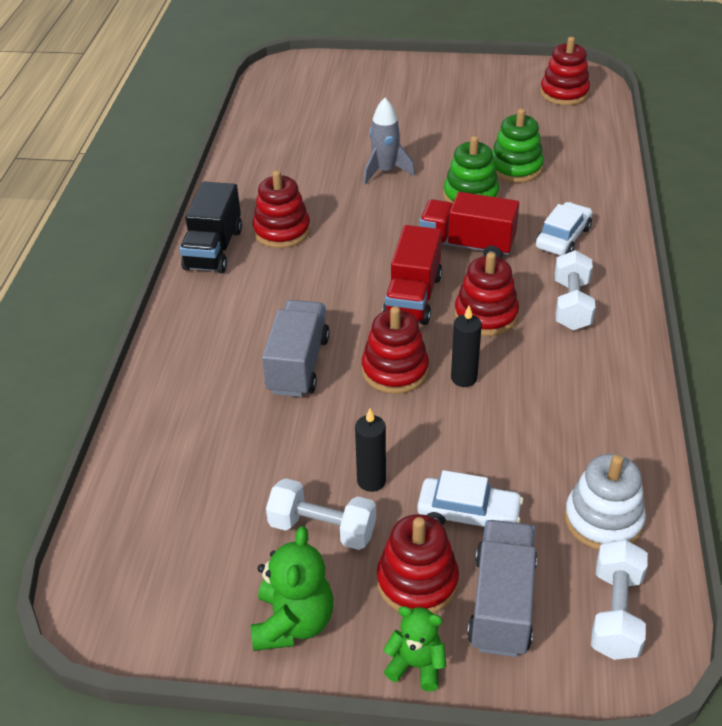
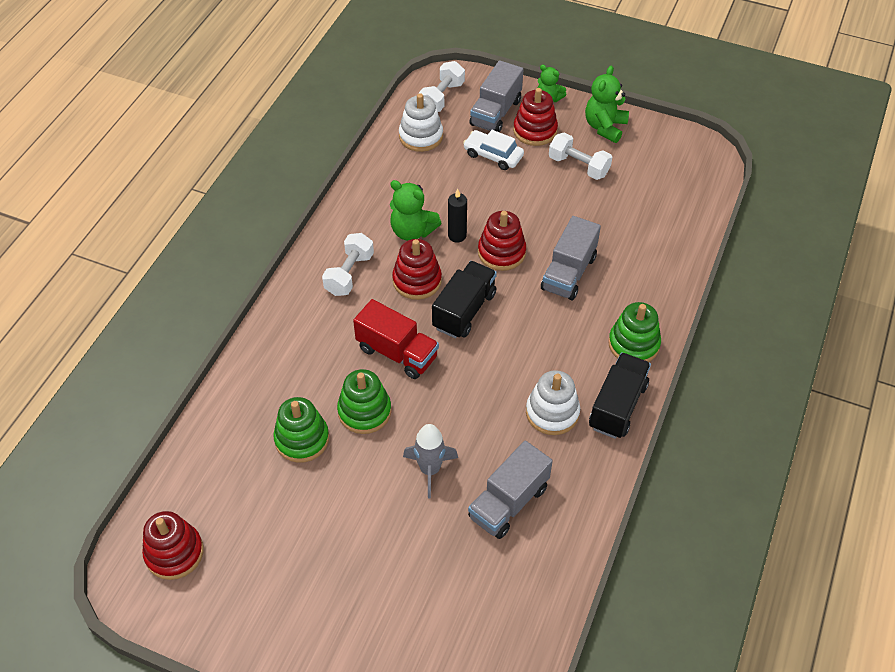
camera: 165 degrees left, 10 degrees up
(202, 306) = (633, 344): none -> green stacking toy
(282, 231) = (552, 412): red stacking toy -> white stacking toy
(304, 166) = (508, 502): none -> grey truck
(371, 481) = (542, 185): black candle -> none
(413, 297) = (464, 311): red truck -> black truck
(526, 370) = (412, 231): none -> green teddy bear
(563, 237) = (314, 340): white car -> none

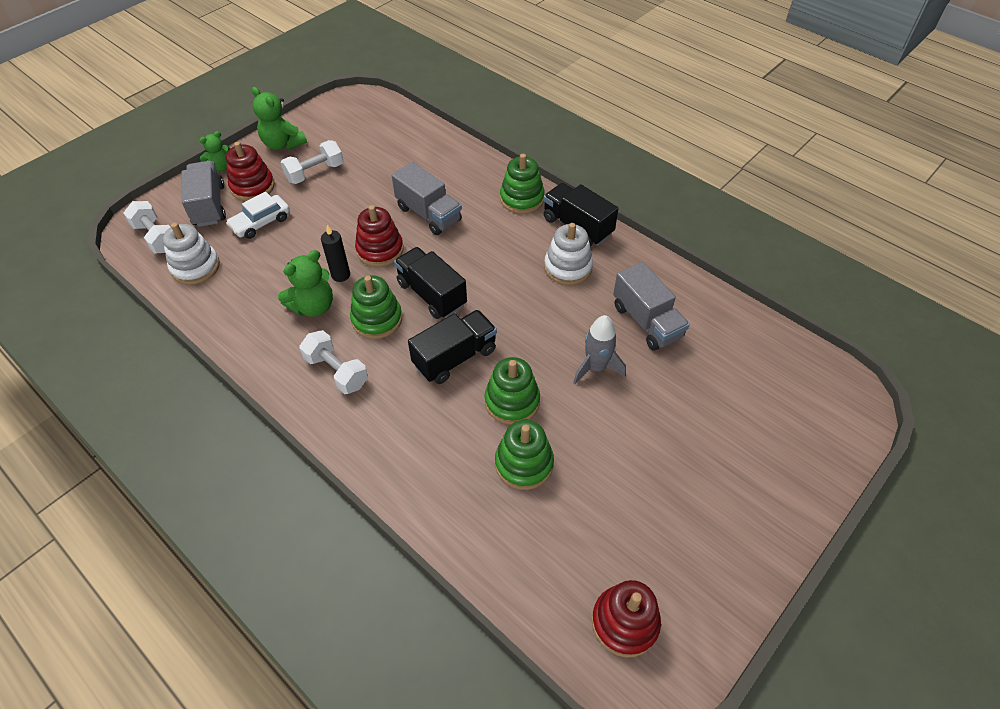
camera: 70 degrees left, 0 degrees up
(397, 353) = (455, 357): red truck -> black truck
(417, 280) = (377, 319): red stacking toy -> green stacking toy
(495, 112) = (209, 206): grey truck -> grey truck turned 150 degrees counterclockwise

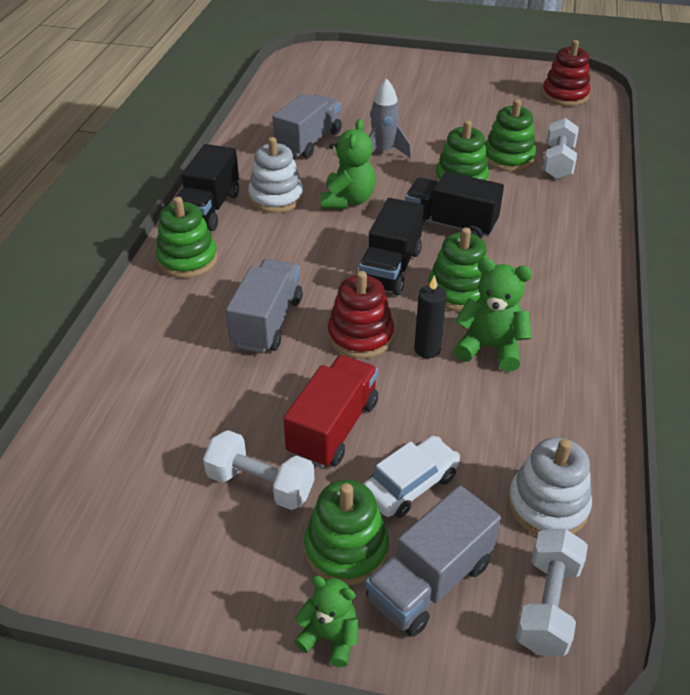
camera: 120 degrees left, 10 degrees down
(252, 187) = (346, 549): red stacking toy -> green stacking toy
(261, 223) = (410, 484): white car -> white car turned 60 degrees counterclockwise
(283, 144) = (212, 578): green teddy bear -> green teddy bear (347, 200)
(323, 210) = (333, 428): none -> red truck
(337, 371) = (544, 289): white dumbbell -> white dumbbell (558, 162)

